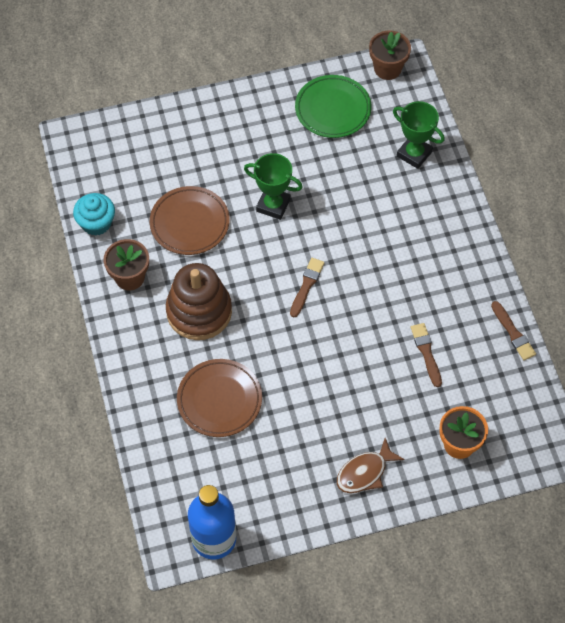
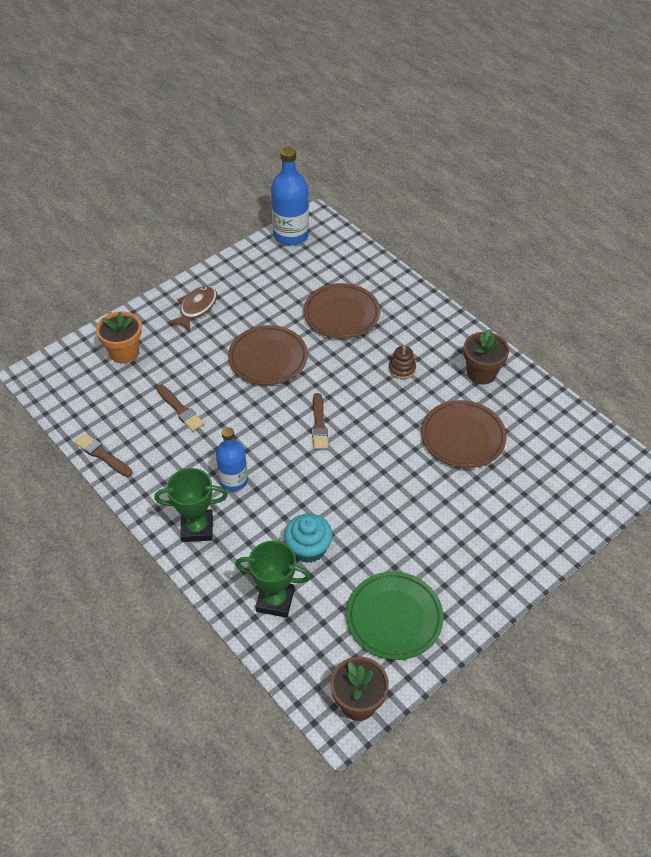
camera: 155 degrees right, 10 degrees down
(96, 223) = (547, 405): turquoise cupcake -> turquoise cupcake (308, 548)
(199, 311) = (402, 369): brown stacking toy -> brown stacking toy, size x0.42
(273, 205) = (394, 485): green trophy -> green trophy (197, 528)
(319, 376) = (268, 358): none -> brown plate
(405, 262) = (234, 480): none -> blue bottle

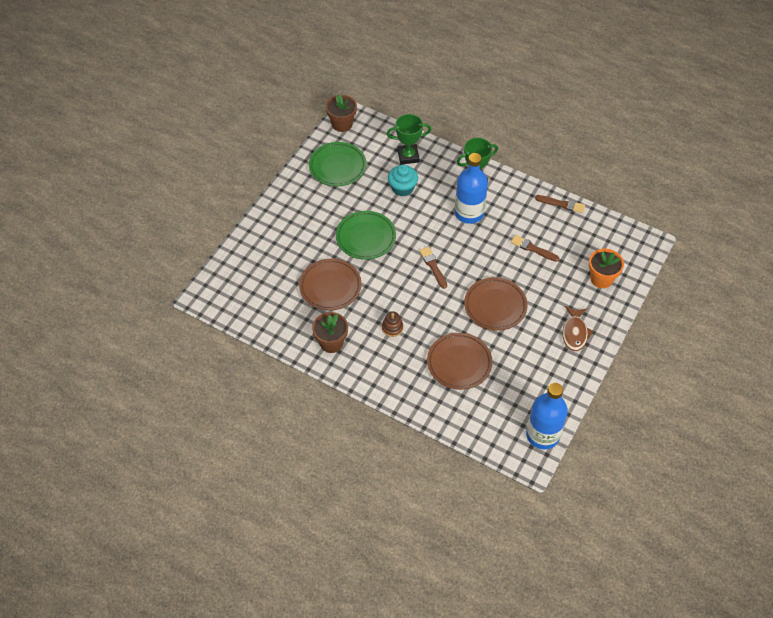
camera: 160 degrees right, 5 degrees up
(234, 480) = (469, 213): blue bottle -> blue bottle, size x1.55
(392, 489) = (366, 237): none -> green plate

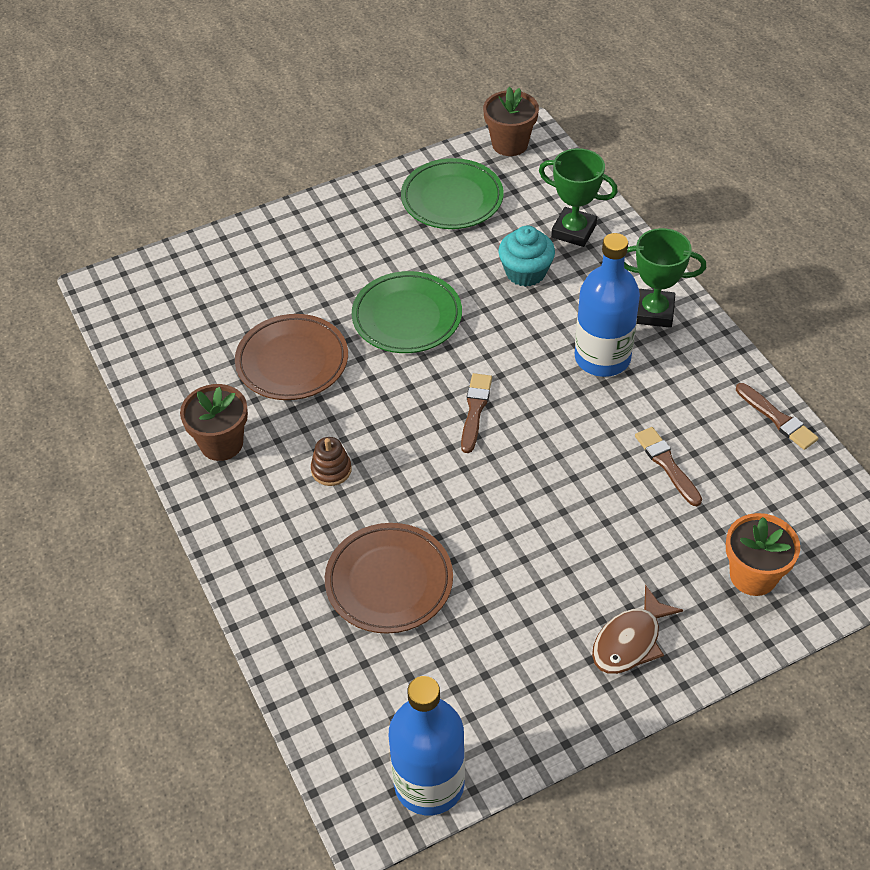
camera: 35 degrees right, 5 degrees down
(495, 306) = (525, 523): brown plate -> none

